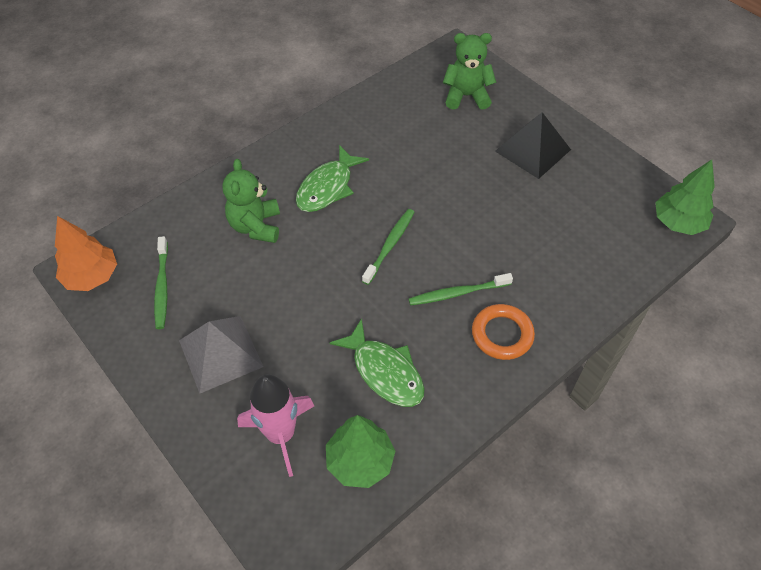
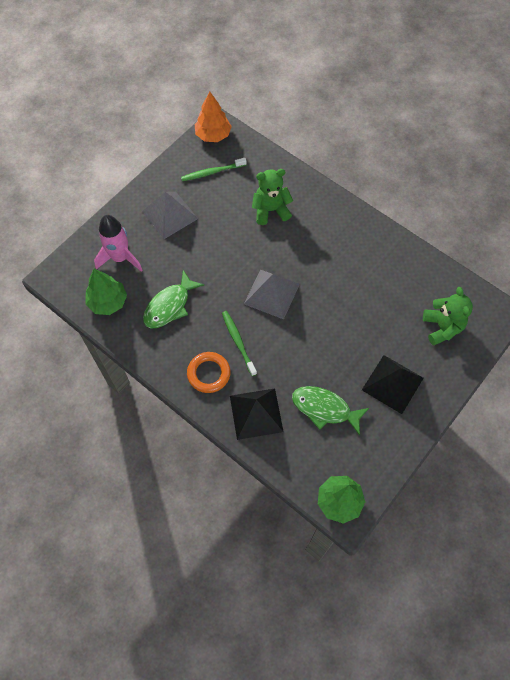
camera: 80 degrees right, 10 degrees up
(327, 187) = (315, 246): green fish -> green fish (324, 409)
(390, 245) = (272, 294): green toothbrush -> grey pyramid
(564, 288) = (256, 413): none -> black pyramid

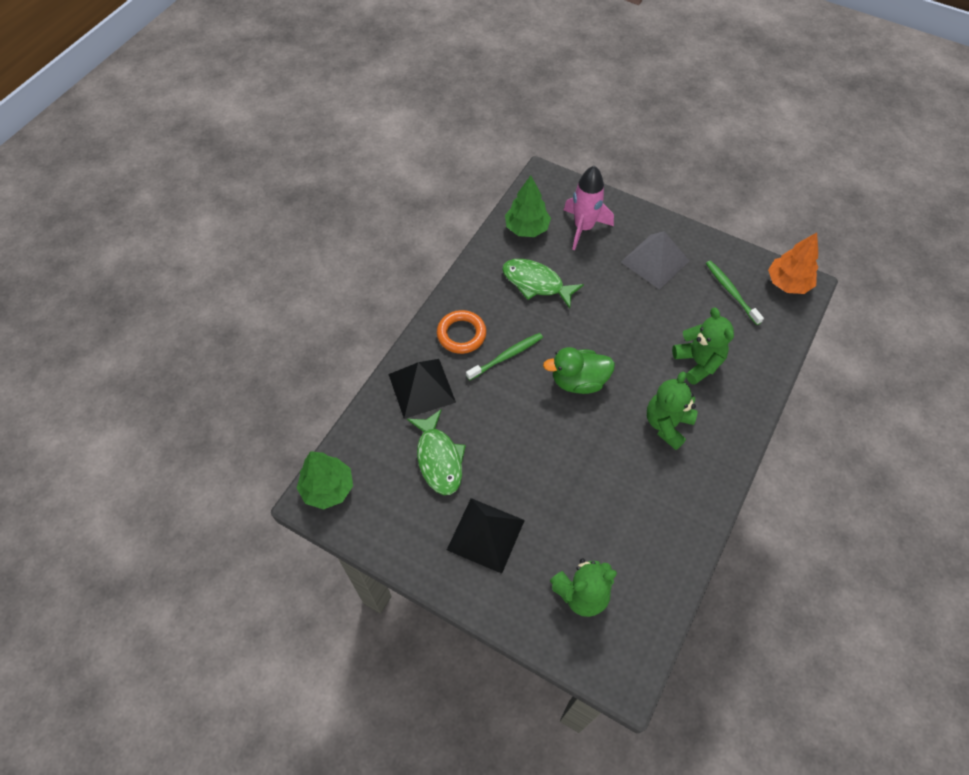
camera: 80 degrees right, 5 degrees down
(272, 294) = (578, 381): grey pyramid -> green duck
(319, 243) = (667, 424): none -> green teddy bear
(324, 409) = (439, 459): green fish -> green fish turned 150 degrees clockwise

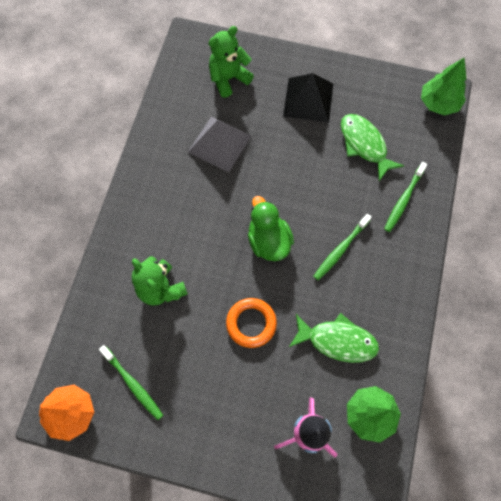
camera: 165 degrees right, 10 degrees up
(422, 388) = (403, 200): black pyramid -> green toothbrush
(461, 334) = (390, 262): orange ring -> orange ring (251, 323)
(578, 381) = (268, 241): green duck -> green duck turned 90 degrees counterclockwise
(655, 261) = (219, 405): grey pyramid -> grey pyramid (219, 143)
(667, 424) = (183, 219): green teddy bear -> none

